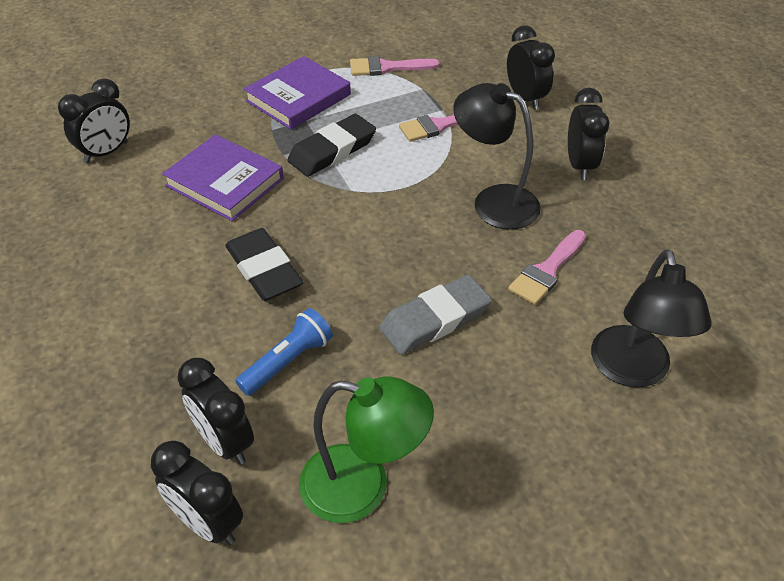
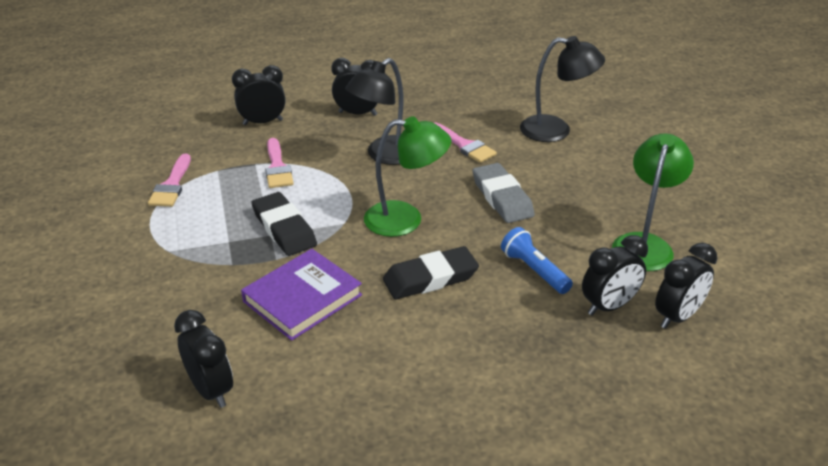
camera: 80 degrees left, 10 degrees down
(298, 98) = (188, 243): purple book -> none
(367, 236) = (405, 220): none -> green lamp

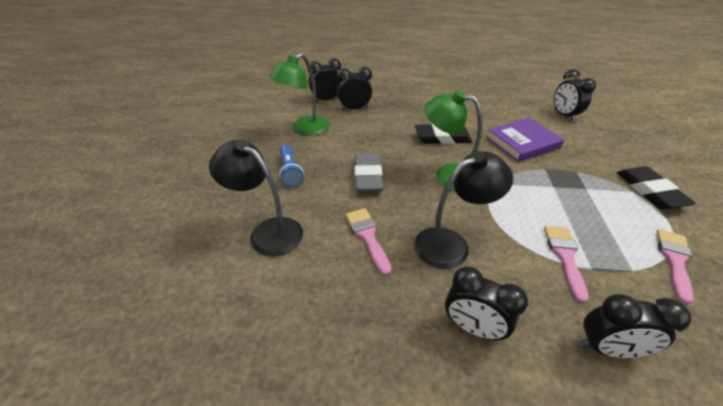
camera: 160 degrees left, 5 degrees up
(284, 228) = (543, 189): black eraser -> black eraser (650, 191)
(534, 270) = (379, 129): blue flashlight -> blue flashlight (290, 172)

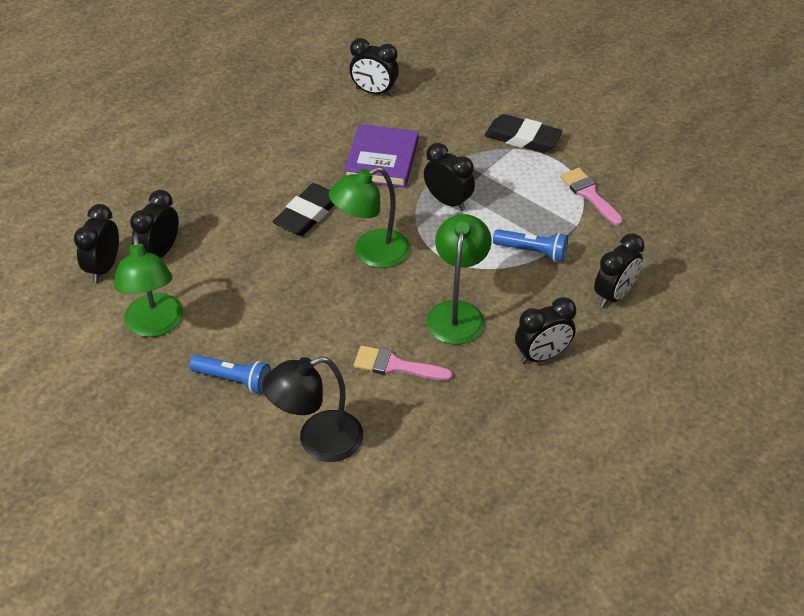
camera: 55 degrees left, 5 degrees up
(368, 176) = (309, 316): grey eraser -> none
(451, 243) = (457, 313): black lamp -> green lamp
(537, 185) = (448, 201): none -> black clock
(564, 256) = (532, 252): pink brush -> blue flashlight

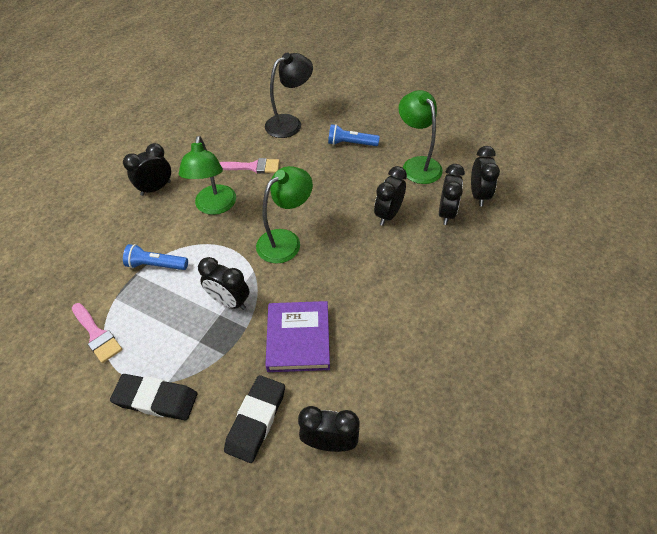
camera: 170 degrees right, 5 degrees up
(308, 214) = (348, 266): black eraser -> black eraser (256, 420)
(614, 295) = (96, 239): black clock -> black clock (388, 214)

